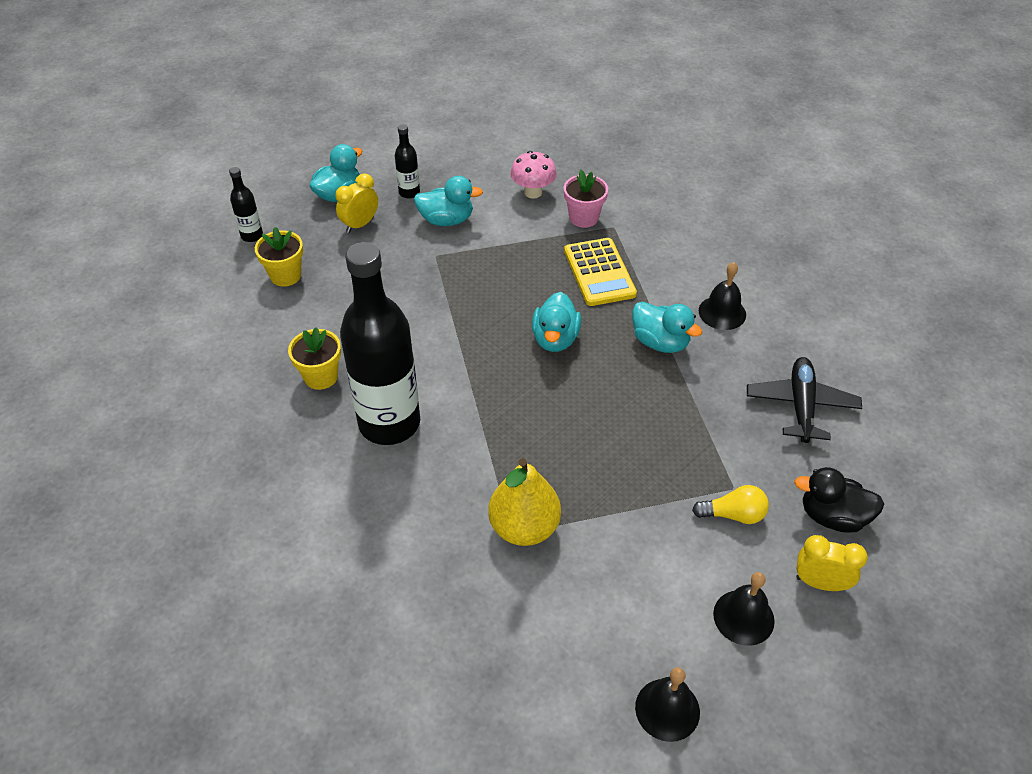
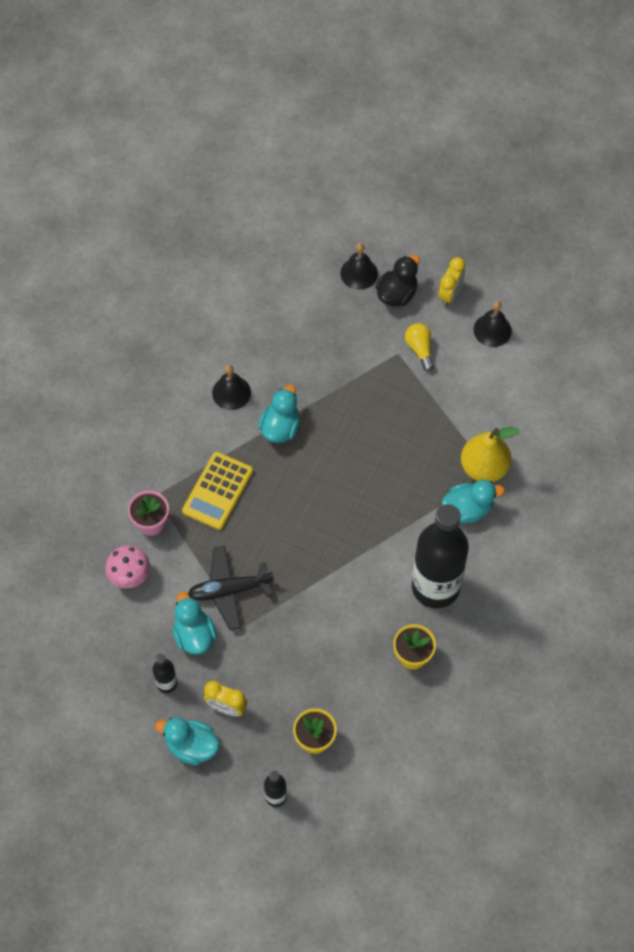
camera: 110 degrees left, 15 degrees up
(555, 339) = (306, 501): turquoise duck -> turquoise duck (468, 509)
(599, 272) = (218, 491): yellow calculator -> yellow calculator turned 150 degrees clockwise
(667, 709) = (568, 357): black bell -> black bell (359, 273)
(801, 406) = (308, 325): black plane -> black plane (229, 590)
(820, 583) = (450, 294): yellow clock -> yellow clock turned 150 degrees counterclockwise
(832, 516) = (397, 294): black duck -> black duck turned 135 degrees counterclockwise

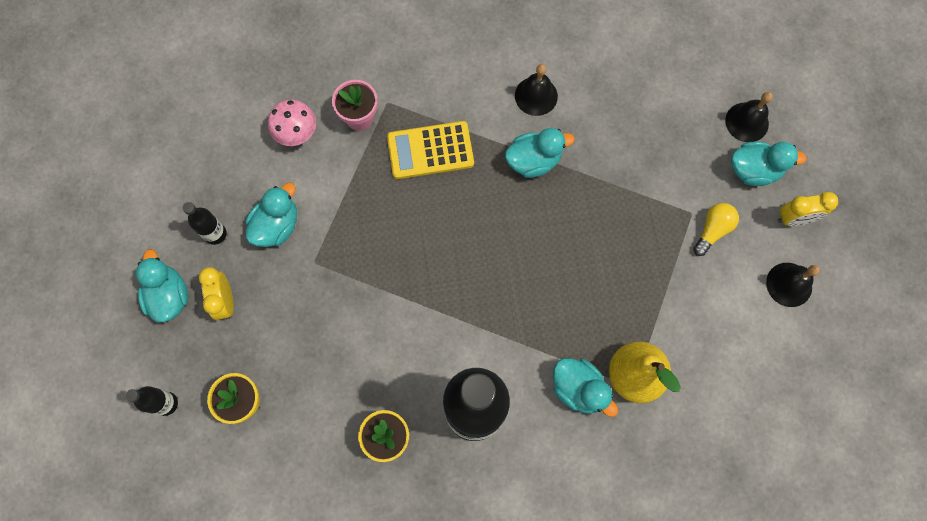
camera: 55 degrees right, 10 degrees up
(229, 590) = (340, 226): black plane -> none
(397, 294) = (753, 170): black duck -> turquoise duck

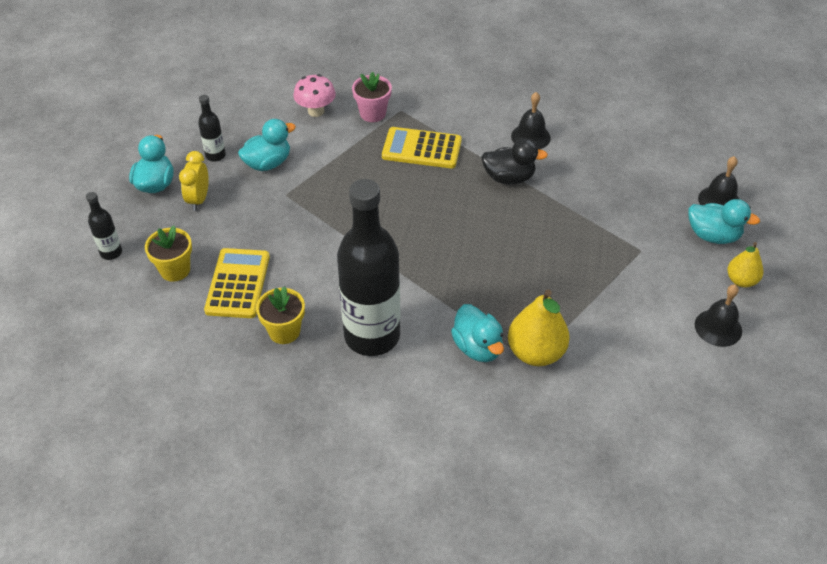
camera: 20 degrees right, 25 degrees down
(316, 396) = (238, 284): none -> yellow calculator
(533, 161) = (509, 178): turquoise duck -> black duck
(712, 230) = (656, 267): yellow light bulb -> none
(794, 219) = (741, 280): yellow clock -> yellow pear

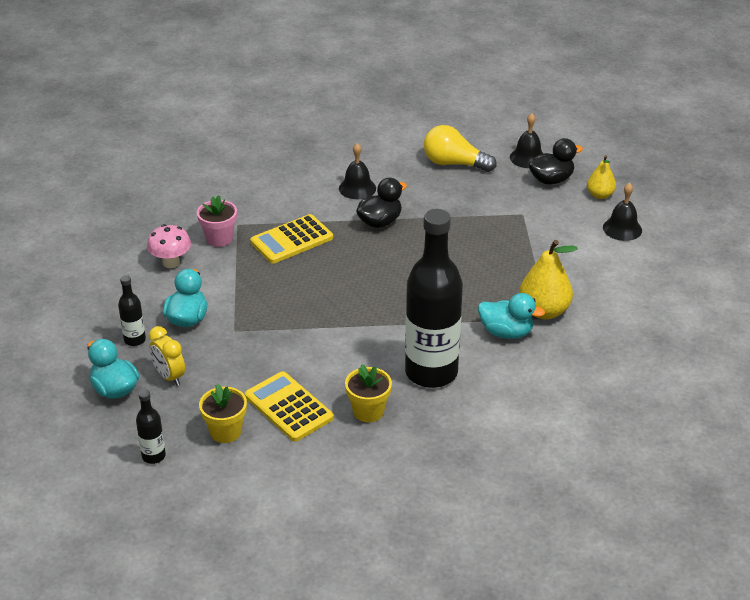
camera: 45 degrees left, 10 degrees down
(642, 165) = (454, 164): none -> yellow light bulb
(713, 235) = (551, 180): turquoise duck -> black duck

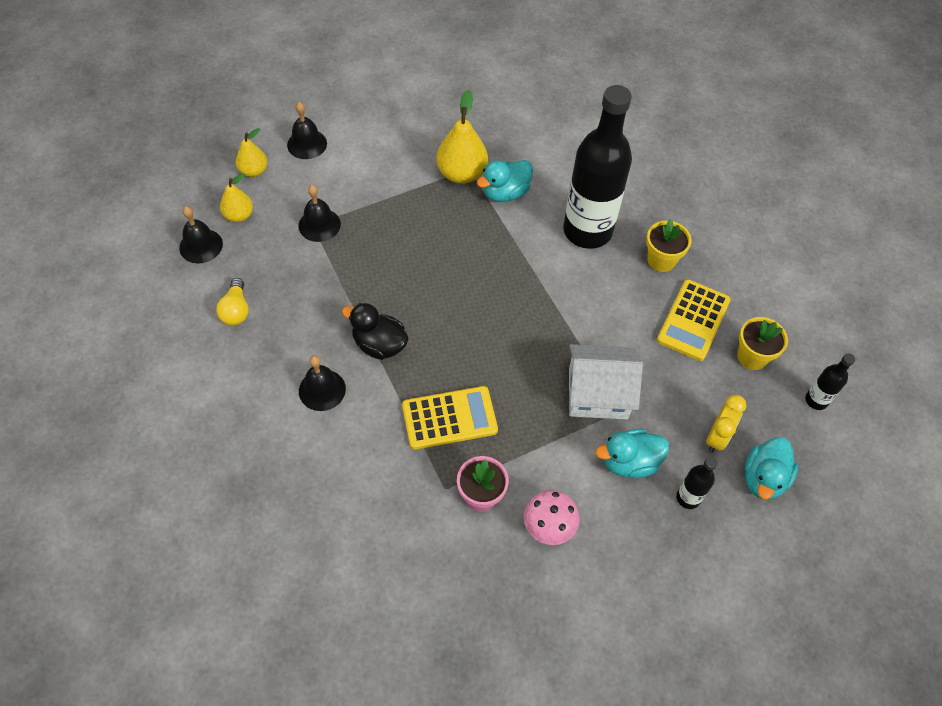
camera: 115 degrees left, 20 degrees up
(258, 322) = (598, 393): none -> white house
(292, 240) = (449, 418): yellow calculator -> yellow calculator turned 45 degrees counterclockwise
(454, 164) = (236, 310): yellow light bulb -> yellow light bulb, size x0.63
(506, 332) = (505, 193): turquoise duck -> turquoise duck turned 120 degrees counterclockwise
(521, 217) = (319, 225): none -> black bell
(551, 180) = (239, 215): black duck -> yellow pear

